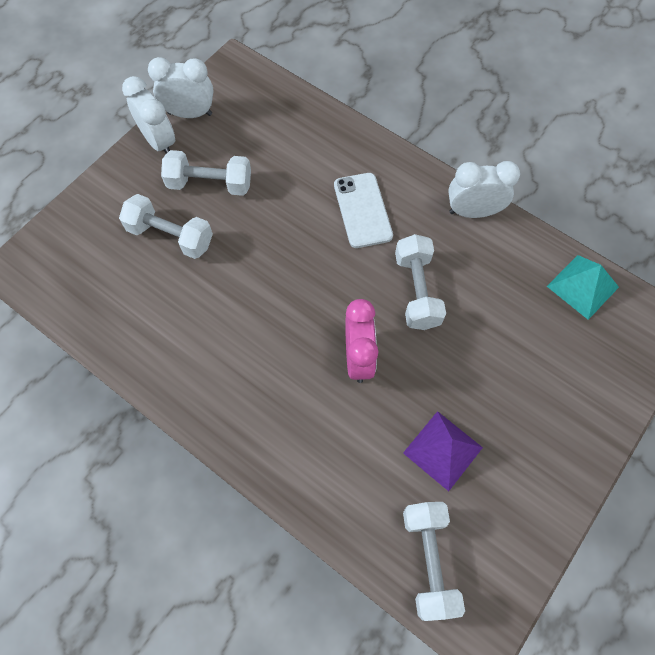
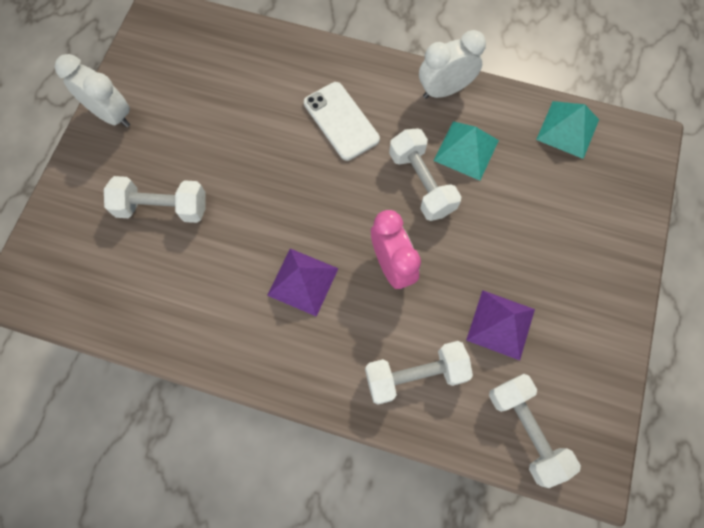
camera: 20 degrees left, 5 degrees up
(190, 113) = (131, 76): white clock -> none
(210, 184) = (181, 142): white dumbbell -> white dumbbell (415, 375)
(269, 344) = (303, 281): none -> purple pyramid
(472, 274) = (466, 150): none -> turquoise pyramid

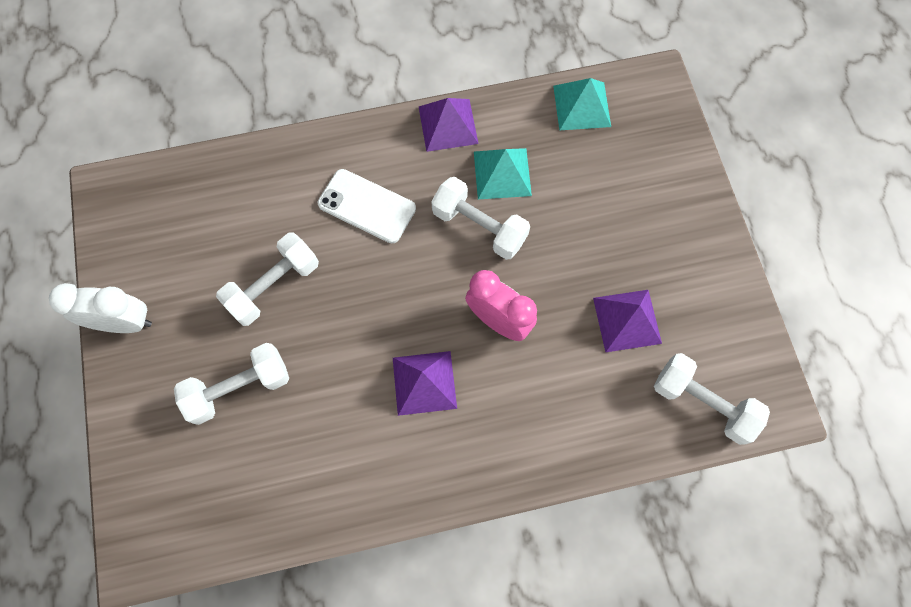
camera: 30 degrees left, 0 degrees up
(415, 375) = (579, 410): white dumbbell -> white dumbbell (273, 286)
(444, 90) = (448, 125): white clock -> purple pyramid

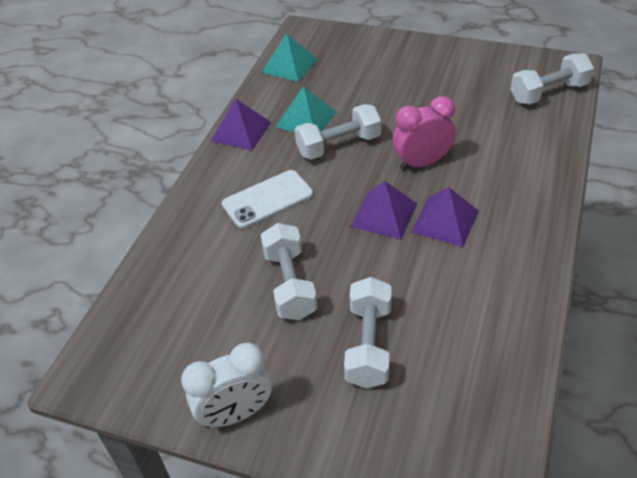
camera: 55 degrees left, 25 degrees down
(124, 322) = (235, 414): white clock -> white clock turned 150 degrees counterclockwise
(627, 320) = (467, 103): purple pyramid -> purple pyramid (384, 214)

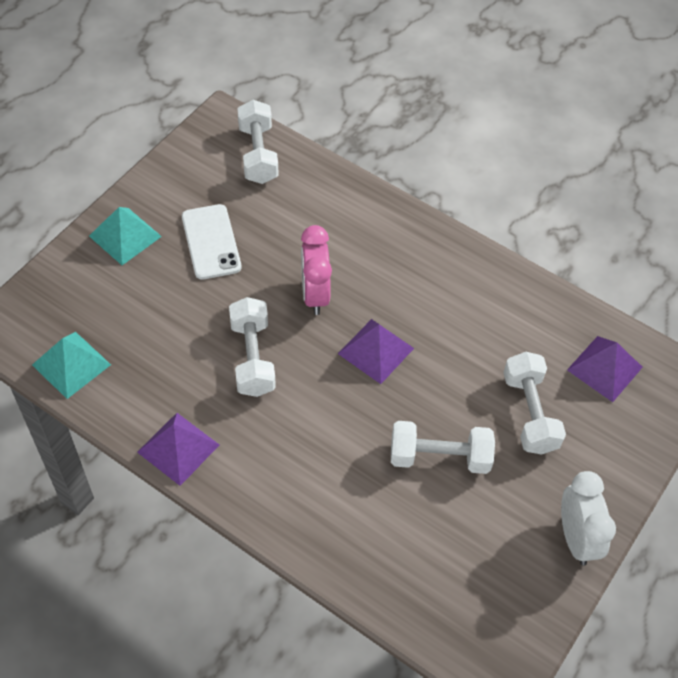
camera: 80 degrees left, 10 degrees up
(267, 199) = (310, 448): white phone -> white phone (211, 242)
(306, 119) = (190, 375): turquoise pyramid -> turquoise pyramid (125, 236)
(369, 345) = (529, 413): white dumbbell -> white dumbbell turned 60 degrees clockwise
(445, 221) = (403, 305): purple pyramid -> purple pyramid (604, 368)

